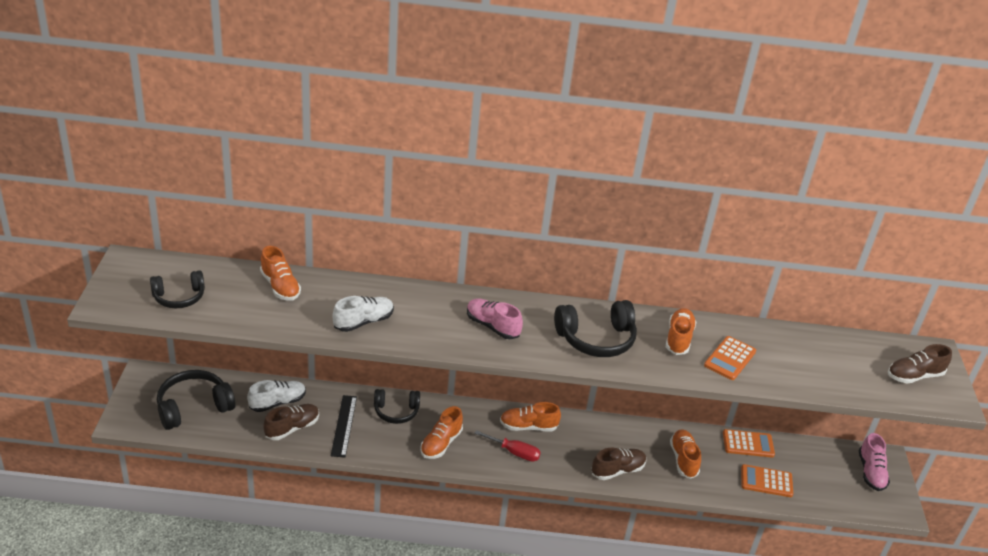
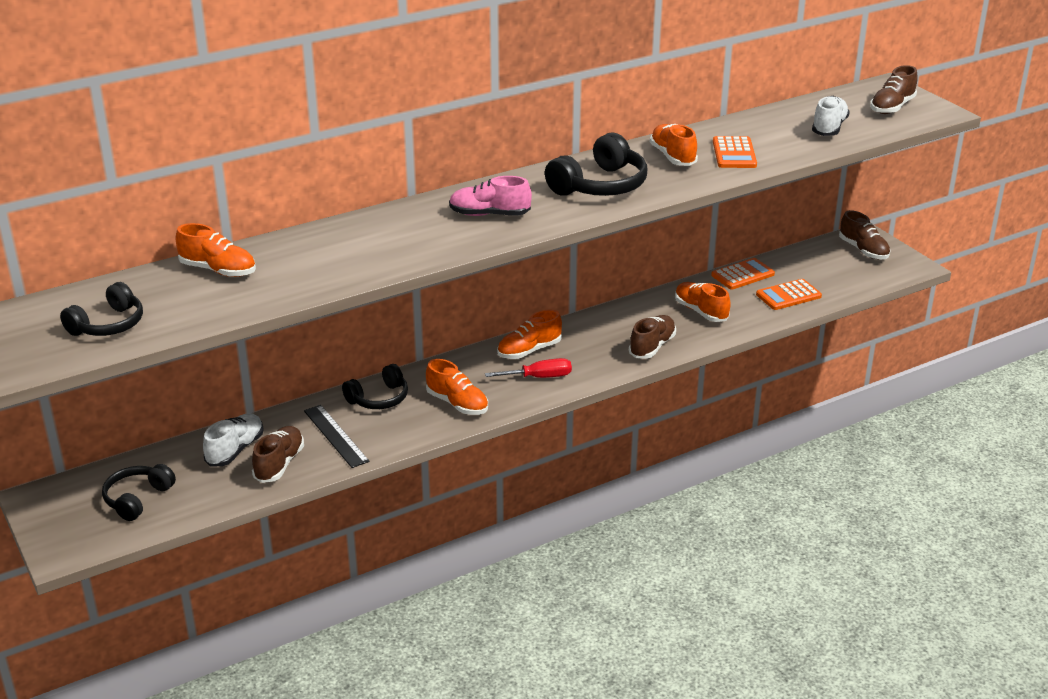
camera: 30 degrees left, 5 degrees down
(193, 407) = (137, 499): black headphones -> black headphones, size x0.66
(363, 322) = (352, 262): white shoe -> white shoe (829, 128)
(441, 443) = (457, 403): orange shoe -> orange shoe turned 45 degrees counterclockwise
(871, 472) = (863, 250): pink shoe -> brown shoe

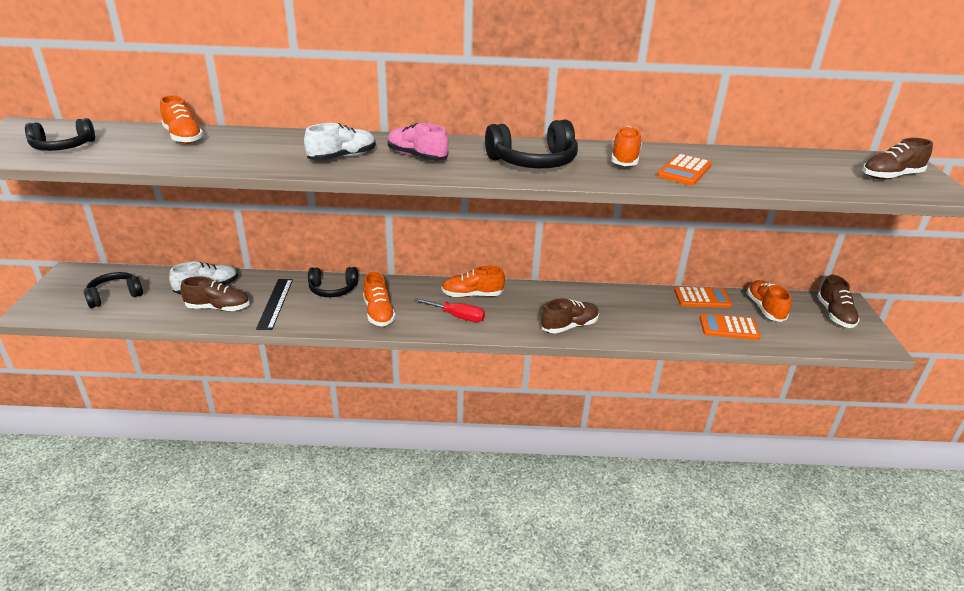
camera: 30 degrees right, 0 degrees up
(279, 464) = (218, 308): brown shoe -> brown shoe turned 45 degrees clockwise
(701, 311) = (637, 314): orange shoe -> orange shoe (765, 308)
(829, 128) = (803, 175): white shoe -> white shoe (342, 157)

